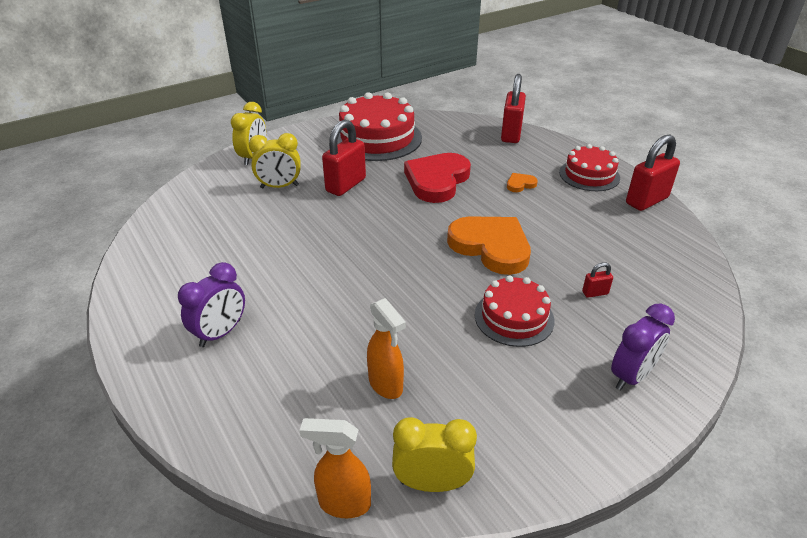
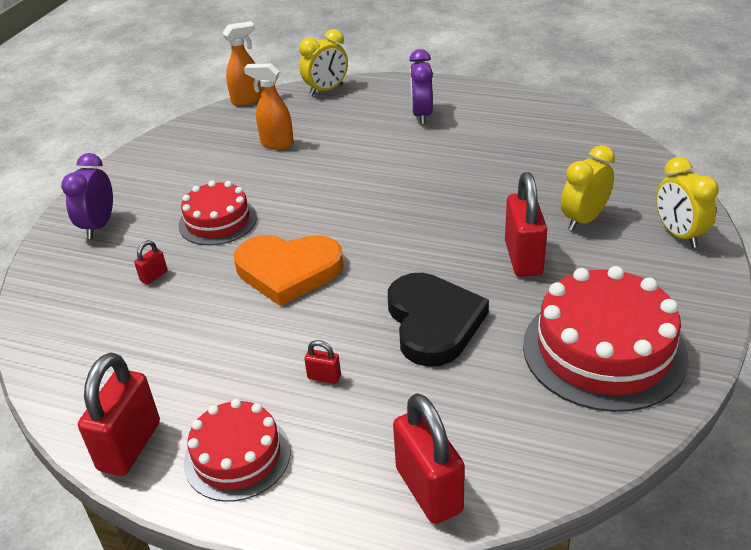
camera: 145 degrees right, 0 degrees up
(432, 483) = (206, 124): yellow clock -> yellow clock (326, 90)
(437, 180) = (433, 322): red heart -> black heart
(520, 184) = (324, 377): orange heart -> red padlock

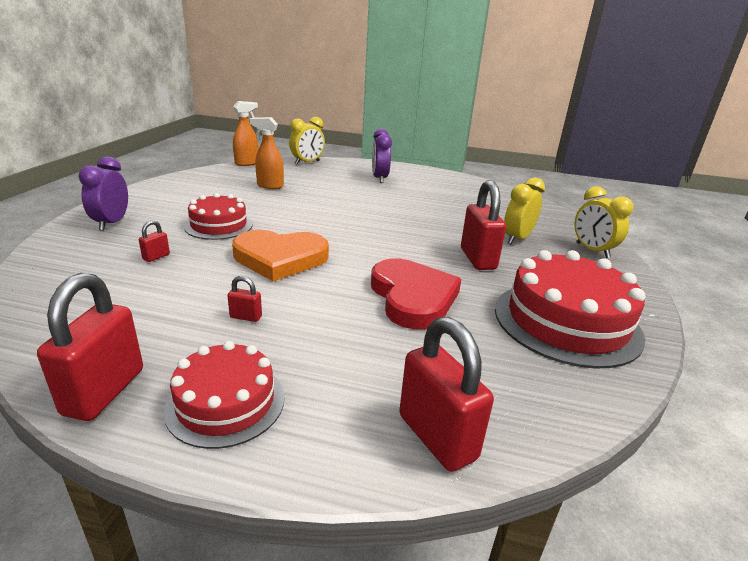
camera: 10 degrees left, 10 degrees down
(324, 377) = (316, 335): red padlock -> red padlock (246, 317)
(433, 322) = (412, 297): black heart -> red heart

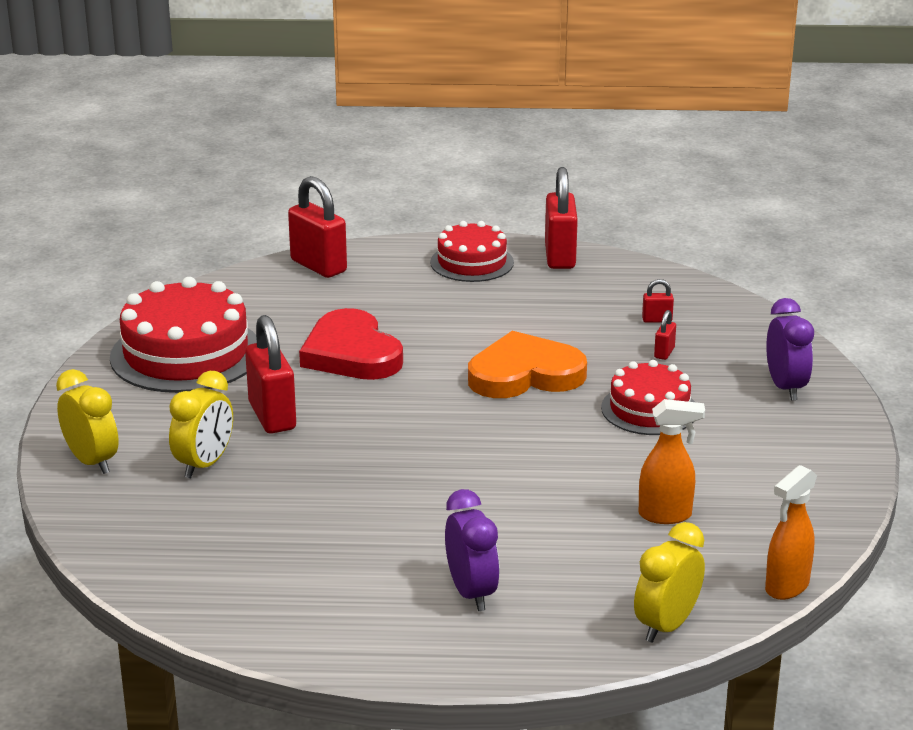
camera: 170 degrees right, 0 degrees up
(246, 317) = (507, 312): red padlock -> red padlock (657, 320)

